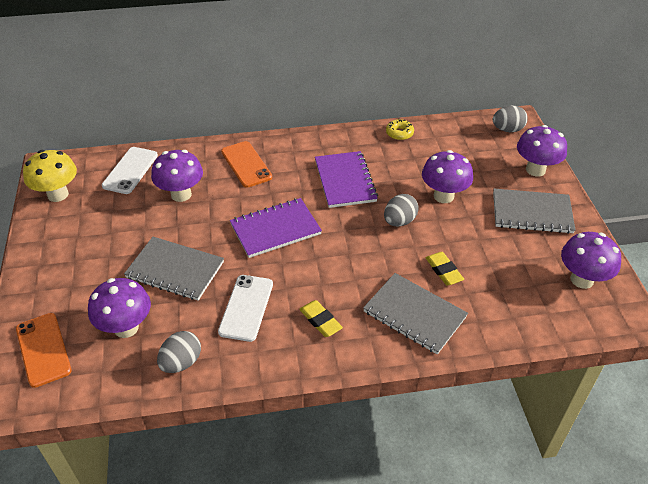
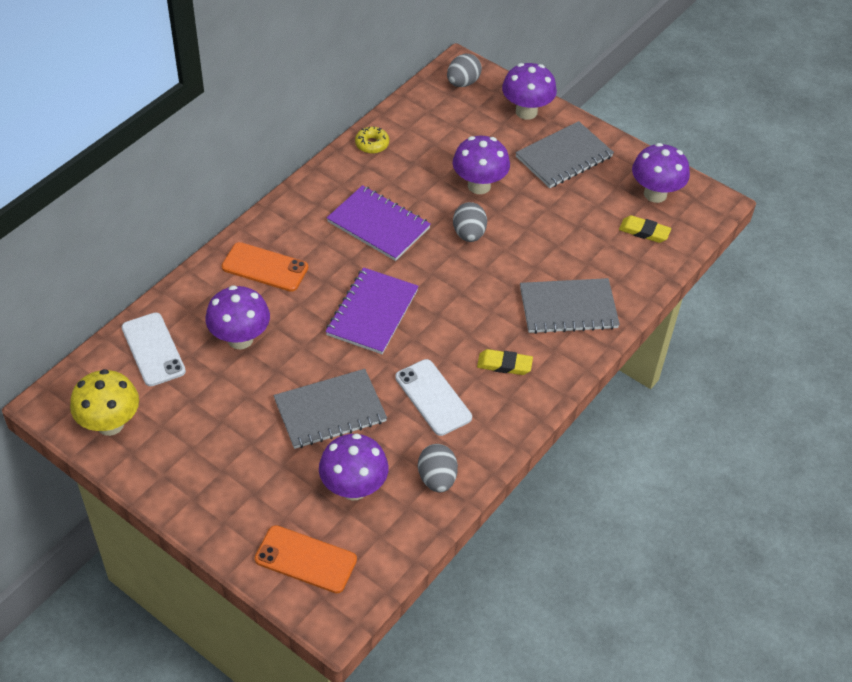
camera: 45 degrees left, 5 degrees up
(443, 271) = (551, 255): yellow eraser -> yellow eraser (644, 232)

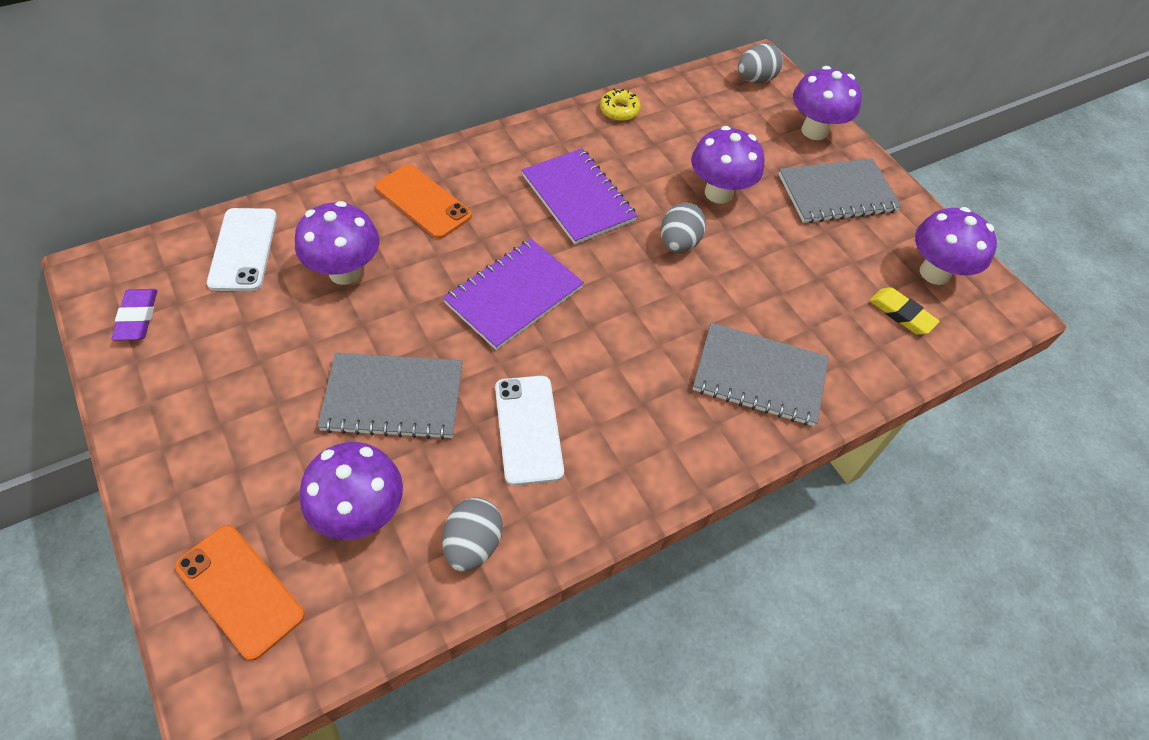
camera: 20 degrees right, 5 degrees up
(110, 424) = (137, 317): yellow mushroom -> purple eraser
(504, 365) = (641, 420): yellow eraser -> none

